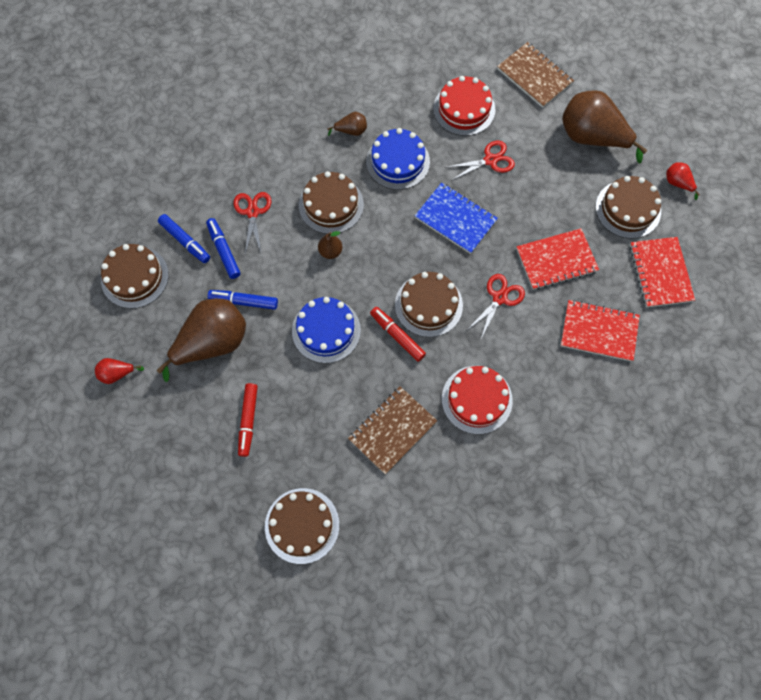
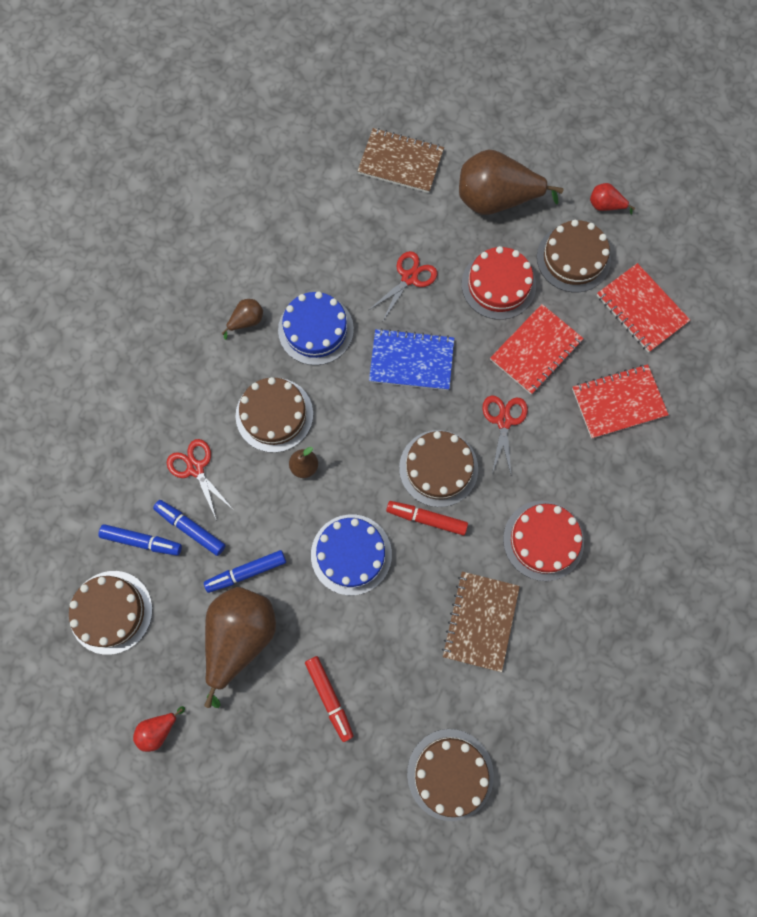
camera: 30 degrees left, 5 degrees up
(464, 109) = (350, 235): red cake -> red cake (498, 285)

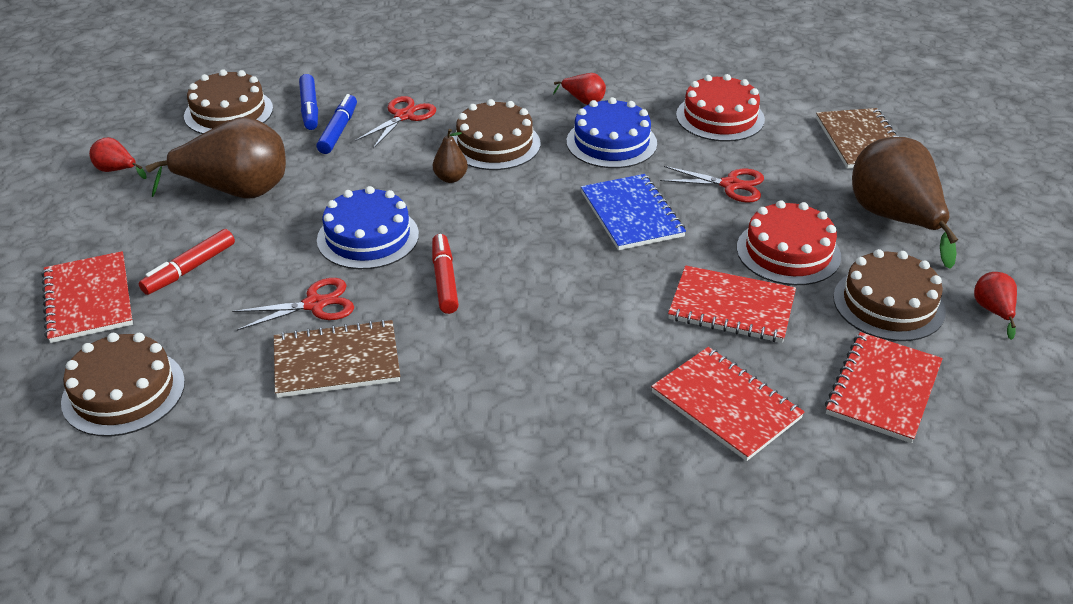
camera: 65 degrees right, 35 degrees down
(246, 572) = (309, 175): blue marker -> none
(247, 321) = (583, 101): brown pear -> red pear
(332, 782) = (88, 299): none -> red notebook
(438, 468) = (514, 271): brown cake -> none
(504, 421) = (614, 307): red scissors -> red scissors (314, 304)
(543, 540) = (477, 388): red cake -> red cake (720, 117)

